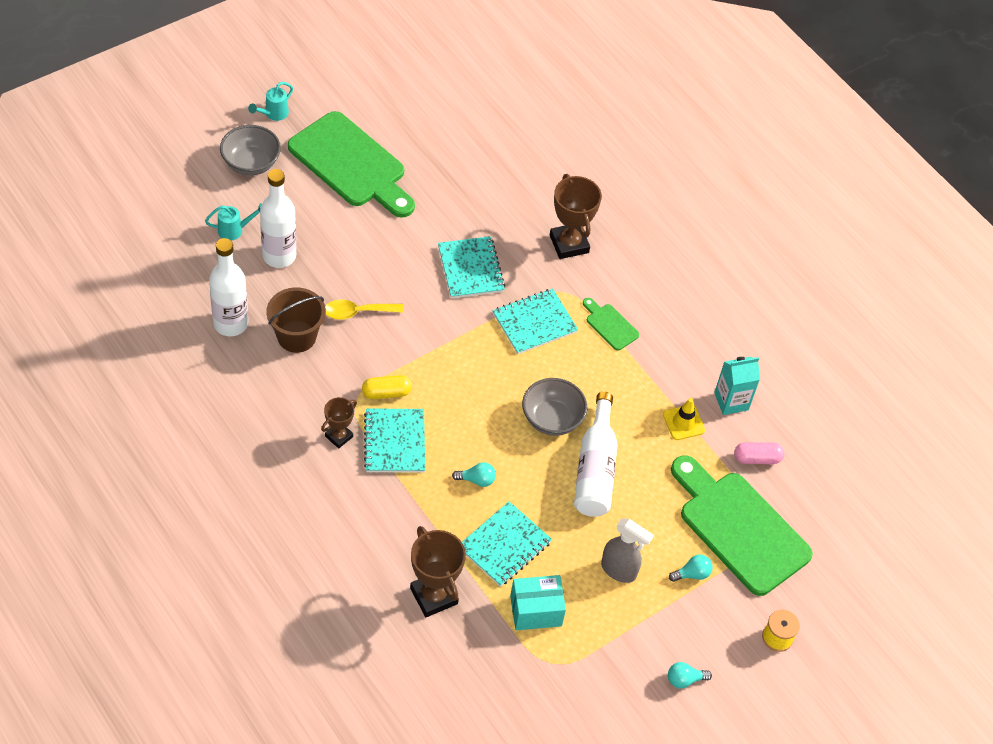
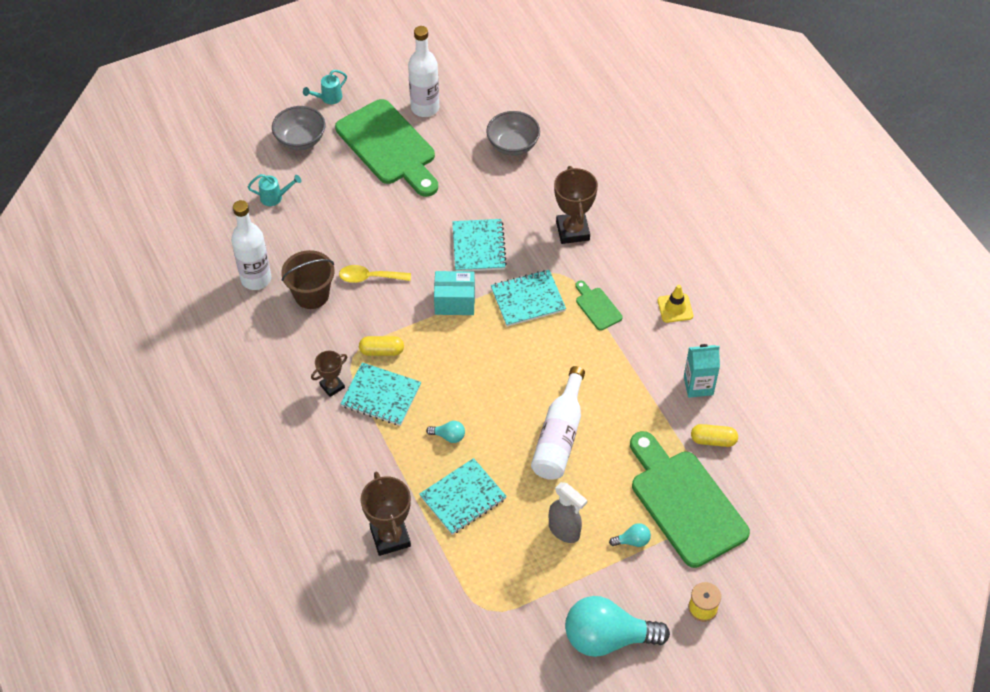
camera: 15 degrees right, 0 degrees up
(279, 256) = (310, 223): white bottle -> white bottle (425, 108)
(394, 442) = (381, 395): turquoise notebook -> turquoise notebook turned 75 degrees counterclockwise
(536, 611) = (480, 560): turquoise box -> turquoise box (454, 302)
(552, 419) = (527, 387): grey bowl -> grey bowl (513, 145)
(683, 422) = (650, 401): yellow traffic cone -> yellow traffic cone (675, 308)
(684, 679) = (607, 638): turquoise light bulb -> turquoise light bulb, size x2.43
(757, 458) = (713, 440): pink capsule -> yellow capsule

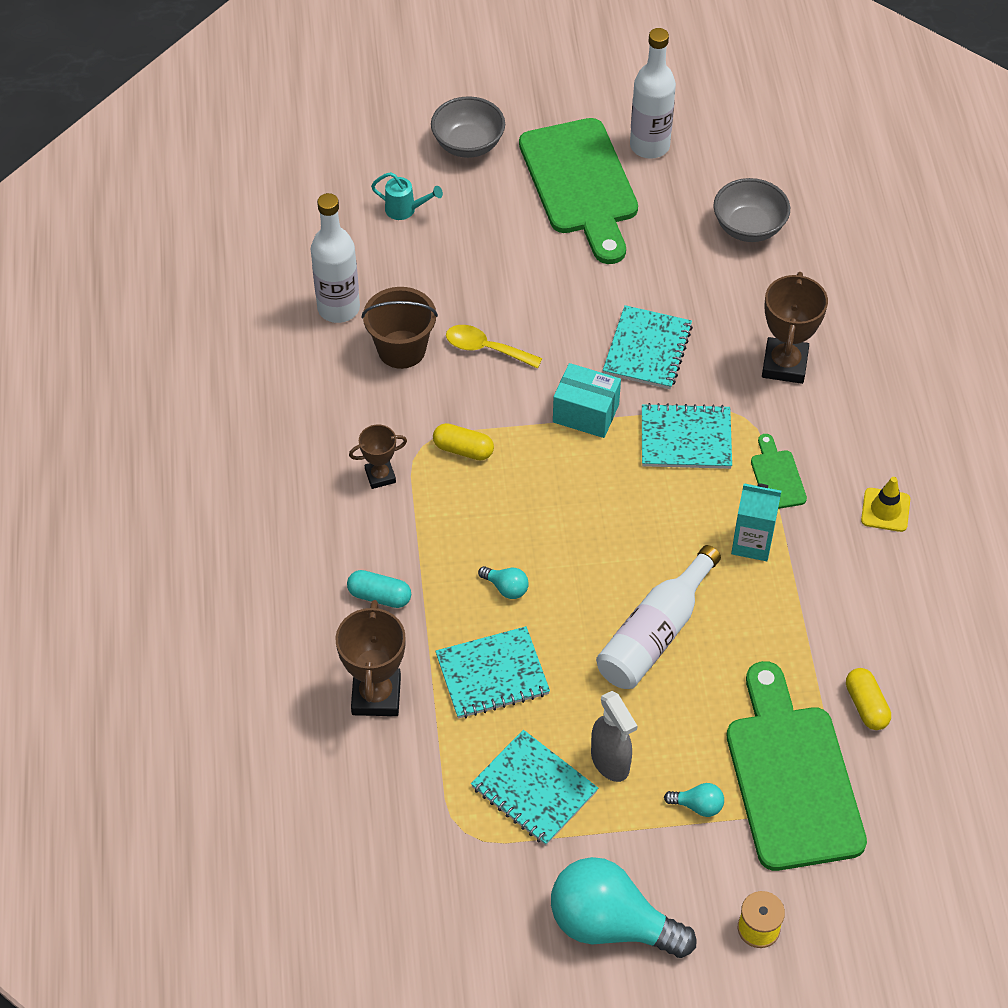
camera: 20 degrees right, 0 degrees up
(328, 98) = (526, 100): turquoise watering can -> none
(365, 469) = (379, 596): none -> turquoise capsule
(381, 395) = (439, 507): turquoise notebook -> turquoise notebook (534, 789)
(698, 385) = (875, 625): turquoise carton -> turquoise carton (752, 543)
(713, 440) = (866, 706): yellow capsule -> yellow capsule turned 45 degrees clockwise

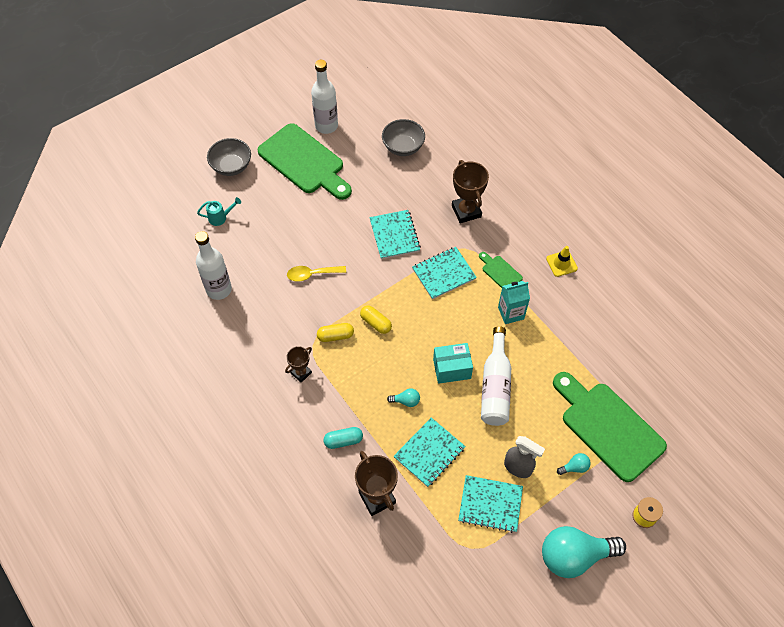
camera: 30 degrees left, 5 degrees up
(401, 349) = (267, 296): brown bucket -> none
(585, 413) = (385, 285): turquoise box -> turquoise box (452, 369)
(866, 706) = (618, 370): yellow capsule -> yellow capsule (376, 323)

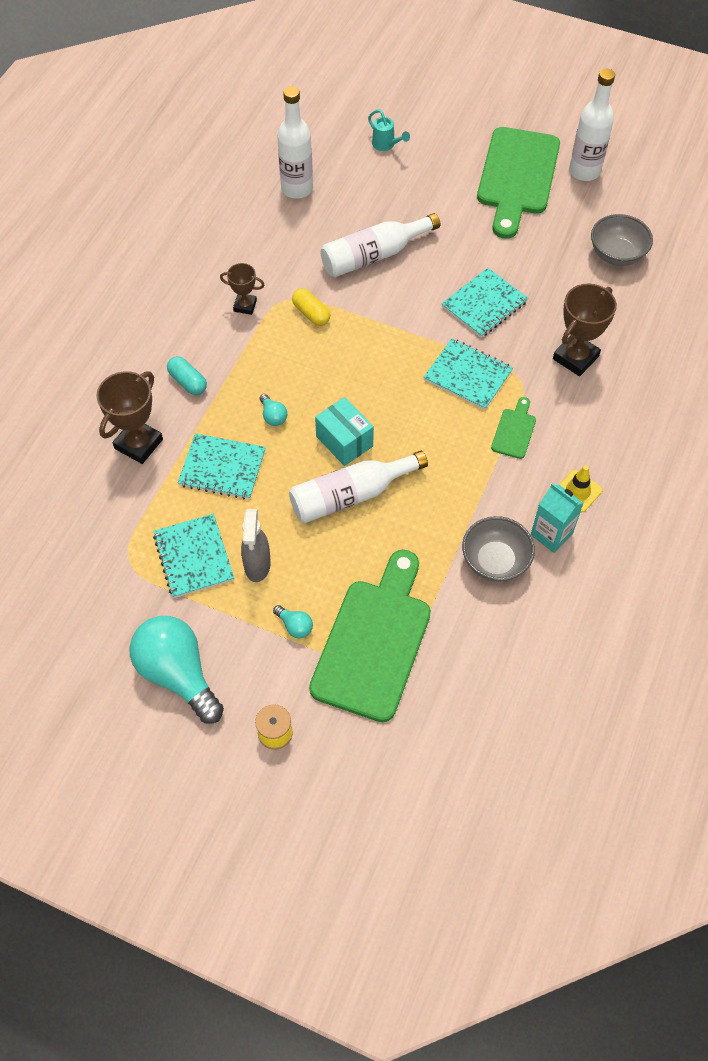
camera: 60 degrees right, 0 degrees up
(231, 166) = (458, 120): grey bowl -> grey bowl (495, 561)
(312, 274) = (374, 255): yellow spoon -> white bottle
(376, 323) = (353, 342): yellow capsule -> none
(511, 313) = (463, 467): turquoise carton -> turquoise carton (551, 534)

